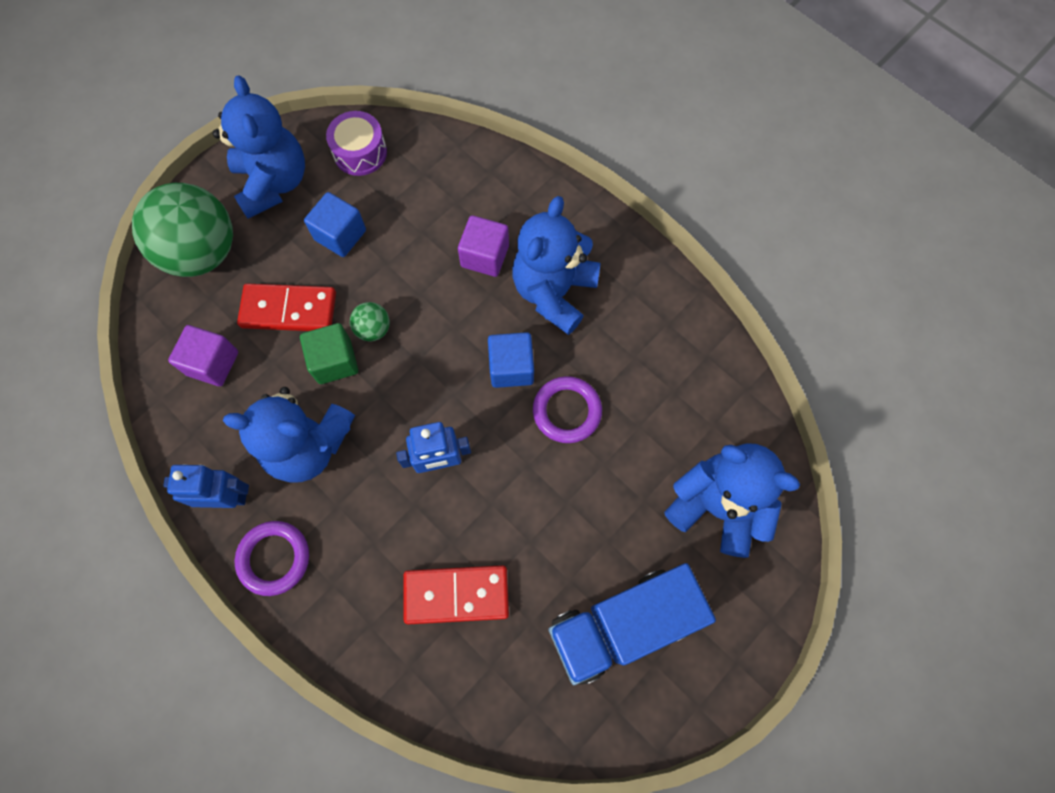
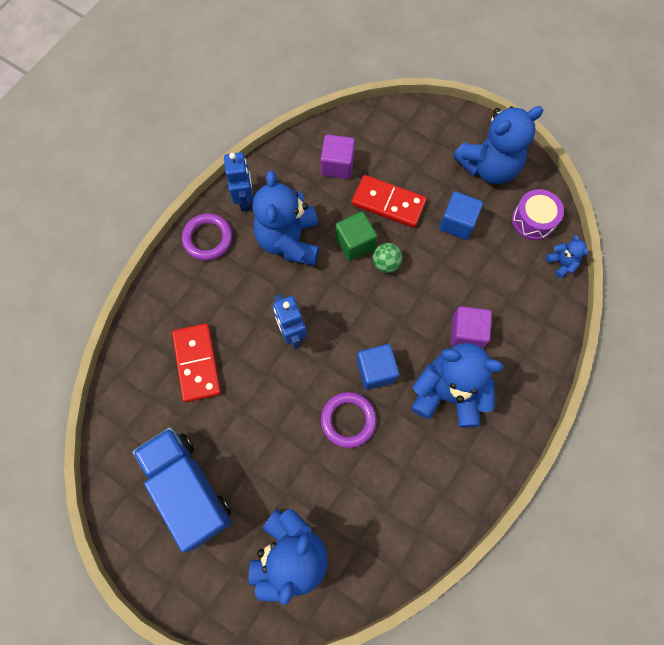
camera: 80 degrees right, 0 degrees up
(202, 252) = (419, 136): green ball -> none
(289, 309) = (388, 203): red domino -> red domino turned 60 degrees counterclockwise
(422, 137) = (561, 263): none -> blue teddy bear

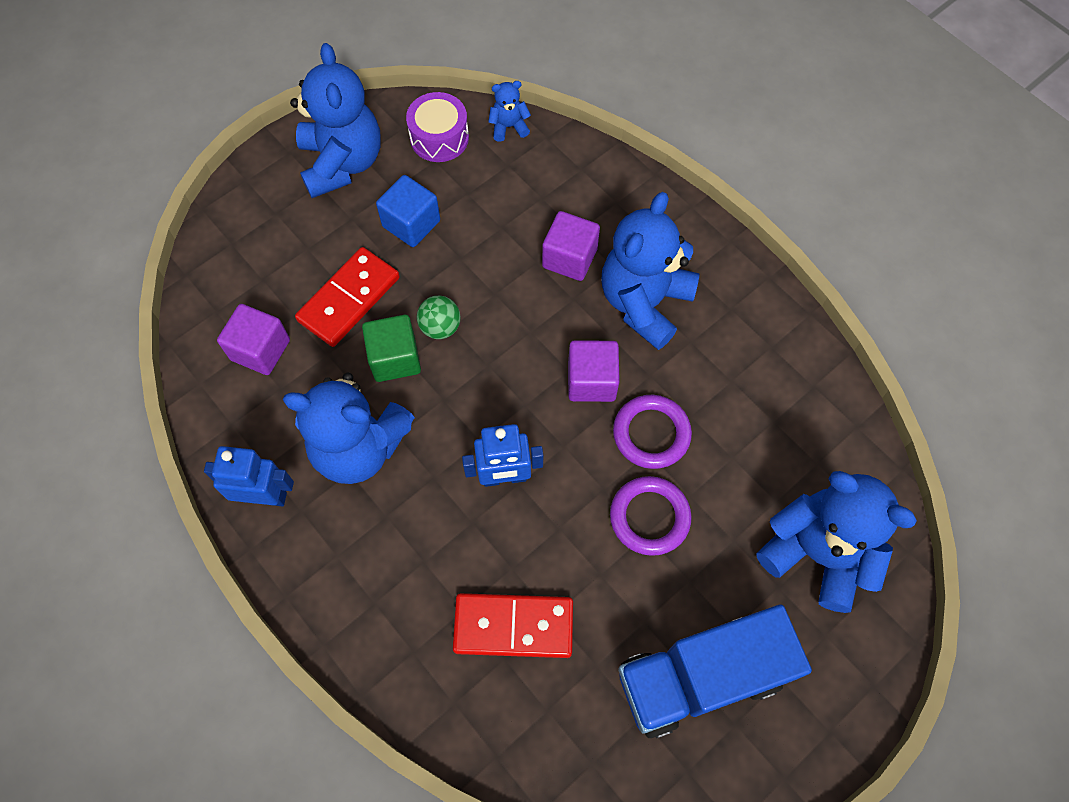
camera: 75 degrees left, 5 degrees down
(208, 238) = (311, 568): purple ring -> purple ring (649, 517)
(376, 371) = (591, 381): blue cube -> purple cube

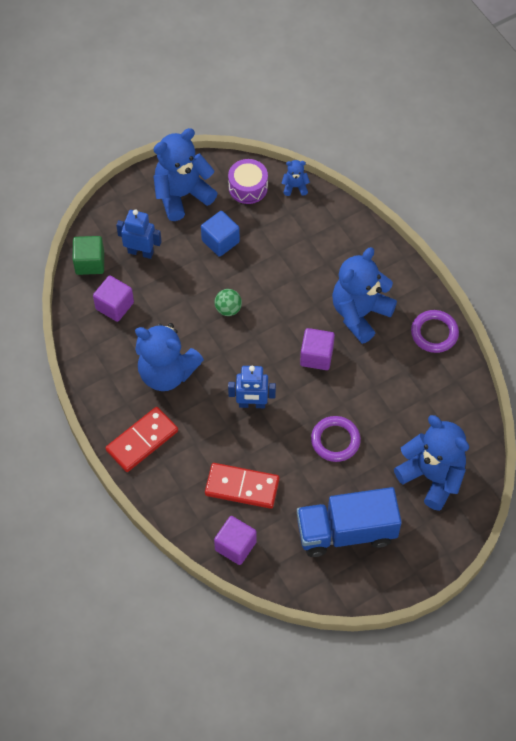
camera: 10 degrees right, 5 degrees down
(264, 496) = (106, 392): blue robot -> blue robot (140, 252)
(342, 163) = (182, 195): blue teddy bear -> blue teddy bear turned 120 degrees counterclockwise
(349, 299) = (173, 283): red domino -> red domino (142, 440)
(395, 358) = (197, 324): green cube -> green cube (90, 263)
(569, 258) = (318, 278): purple cube -> purple cube (235, 546)
(651, 434) = (347, 393): purple ring -> purple ring (434, 333)

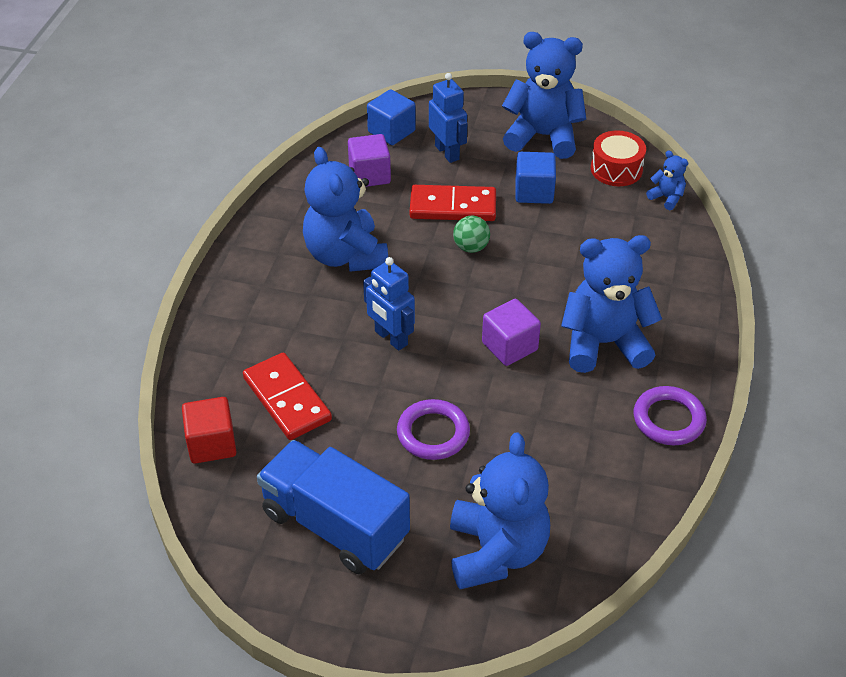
camera: 45 degrees right, 15 degrees down
(90, 263) = (391, 131): green cube -> blue cube
(142, 440) = (250, 290): red domino -> red domino (453, 206)
(235, 546) = (212, 444): purple cube -> red cube
(248, 187) = (616, 169): purple drum -> red drum

